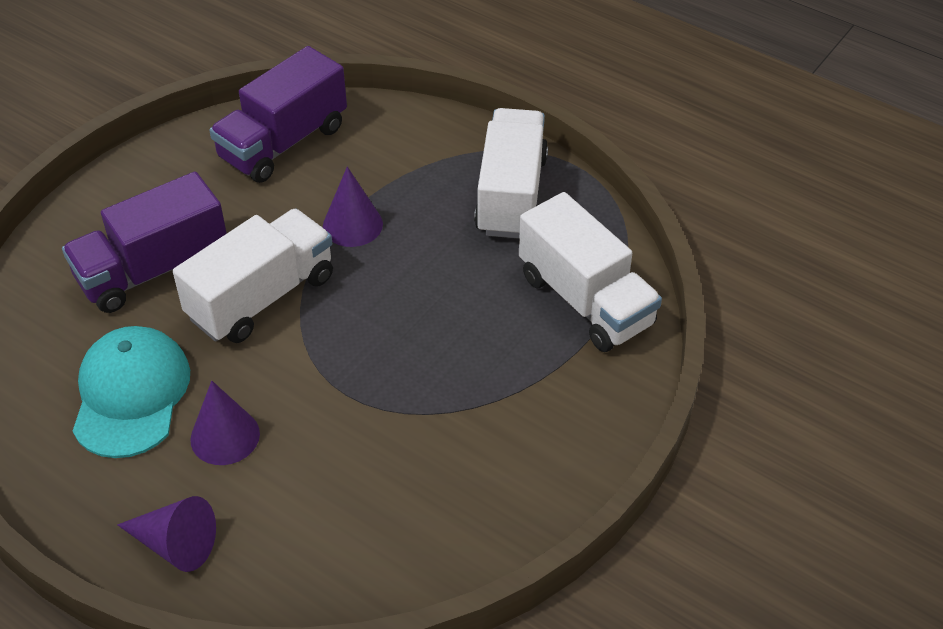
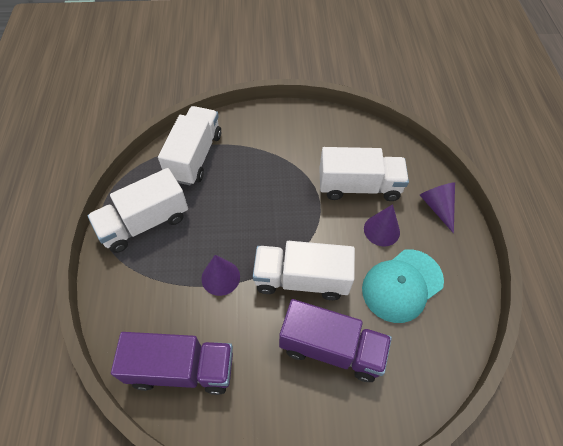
camera: 130 degrees left, 10 degrees up
(323, 467) = (359, 186): none -> white truck

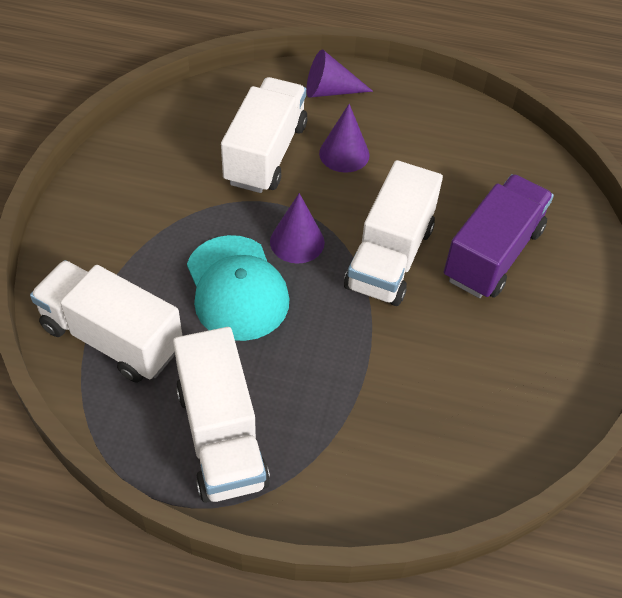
camera: 75 degrees left, 5 degrees down
(181, 369) = (485, 425): purple truck -> none
(220, 277) = (358, 349): purple cone -> purple cone (297, 241)
(402, 285) = (428, 161): turquoise cap -> turquoise cap (237, 288)

